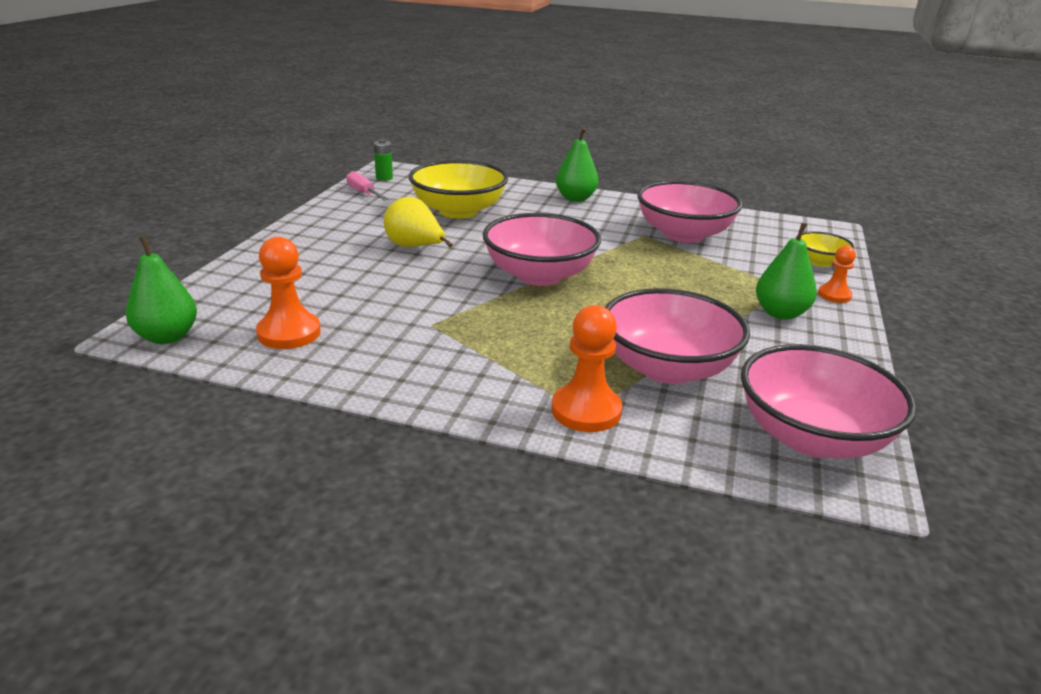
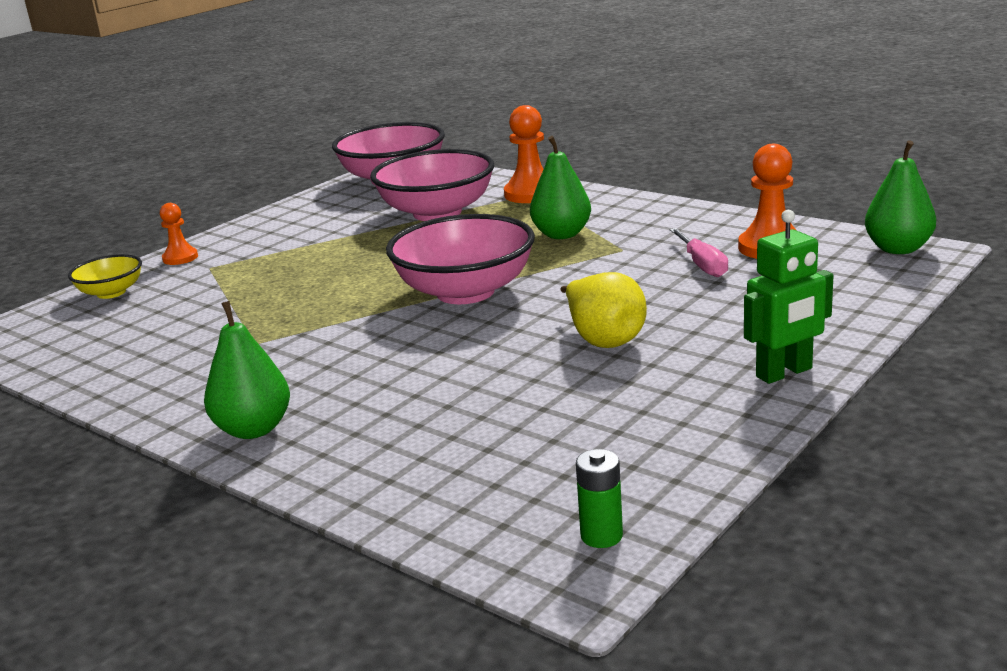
camera: 155 degrees left, 5 degrees down
(298, 235) = (784, 373): none -> green robot
(364, 193) = (660, 478): pink screwdriver -> pink screwdriver (702, 265)
(458, 211) = (494, 410): yellow bowl -> none
(683, 234) = (200, 340): pink bowl -> none
(780, 313) = (268, 245): green pear -> green pear (562, 234)

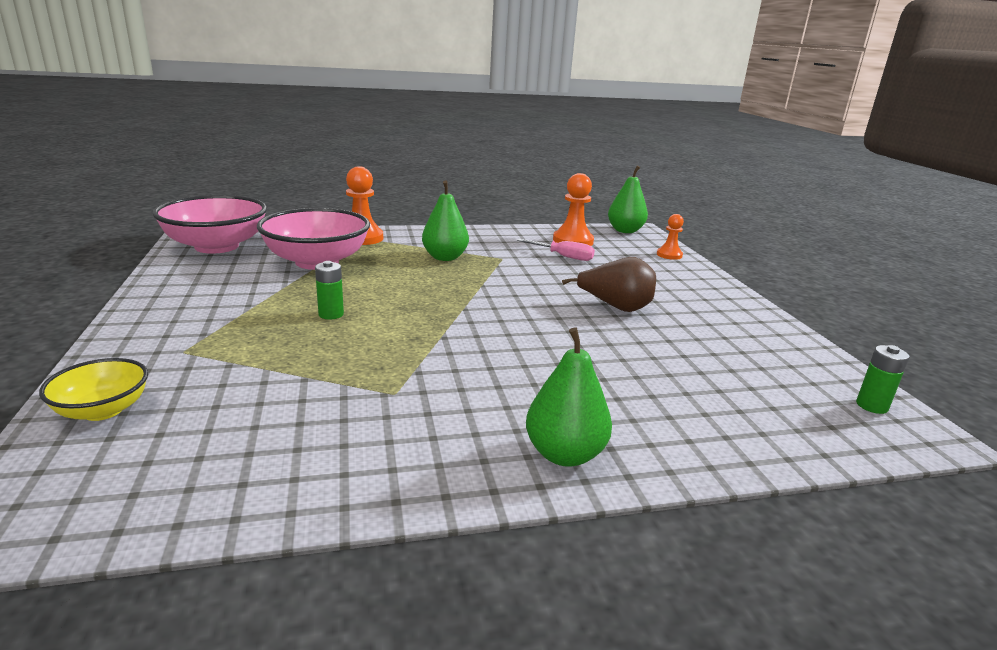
camera: 55 degrees left, 0 degrees up
(180, 258) = (121, 353): orange pawn -> orange pawn (669, 255)
(345, 266) = (331, 314): none -> green battery
(465, 292) = (470, 306): pink bowl -> none
(603, 339) = (615, 307): yellow pear -> brown pear
(784, 373) = (725, 297): green robot -> none

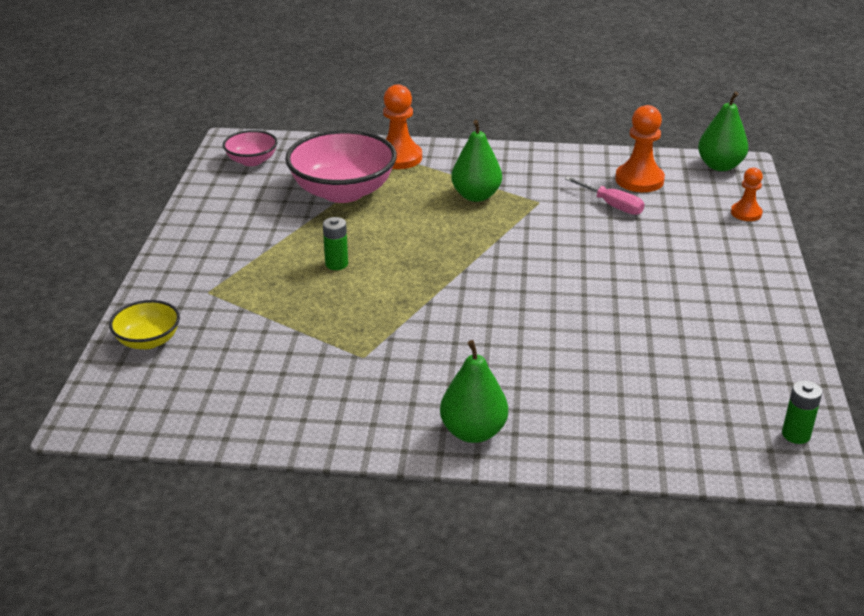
camera: 20 degrees right, 10 degrees up
(216, 246) = (252, 161): pink bowl -> pink bowl, size x0.52
(615, 307) = (622, 286): brown pear -> none

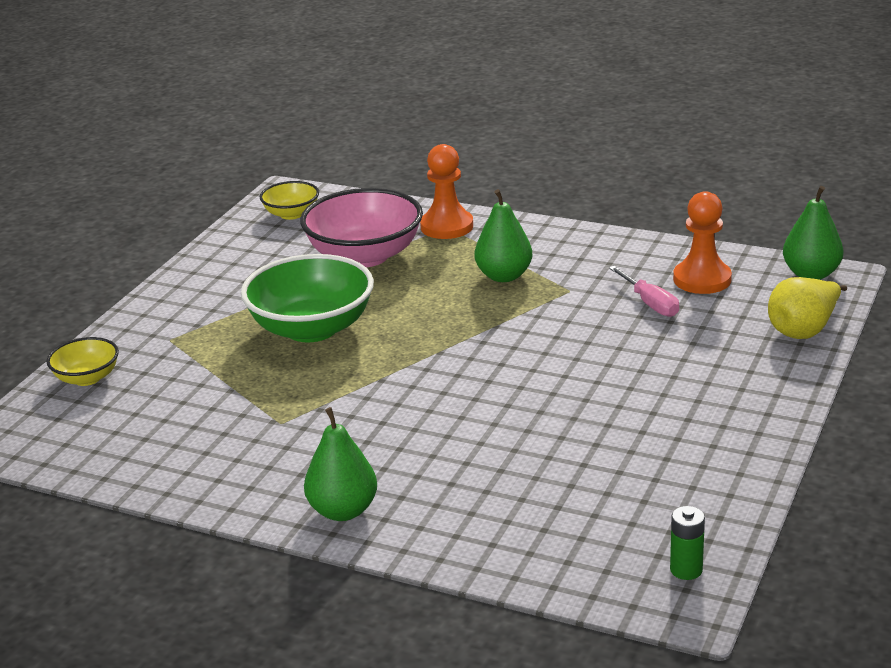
camera: 20 degrees right, 5 degrees down
(252, 161) = (291, 214): pink bowl -> yellow bowl
(336, 264) = (312, 329): green battery -> green bowl
(746, 213) = (804, 330): orange pawn -> yellow pear

